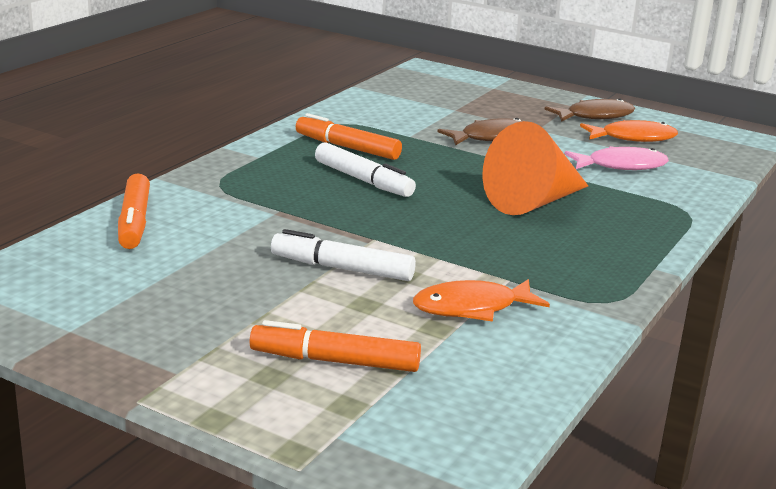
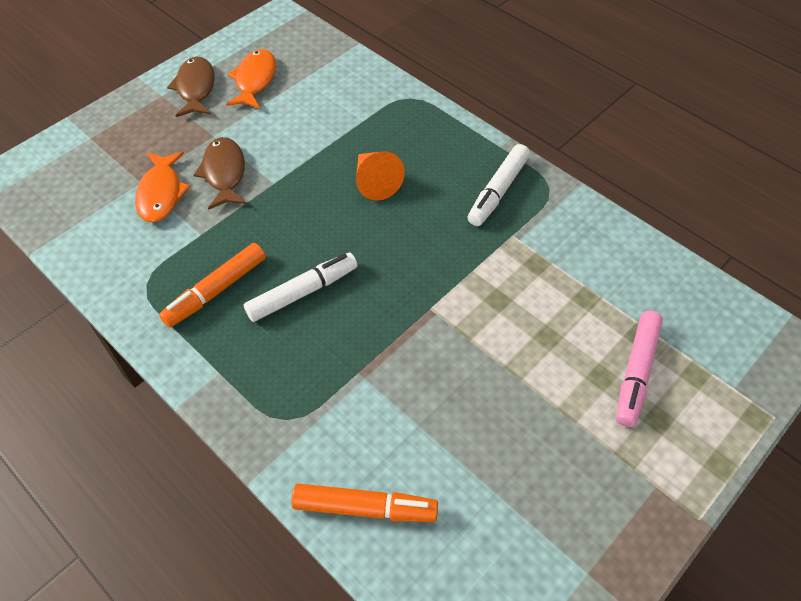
camera: 75 degrees left, 30 degrees up
(335, 361) = (636, 372): orange marker -> pink marker
(342, 269) = (485, 341): white marker -> white marker (498, 191)
(472, 308) = (556, 269): orange fish -> orange fish (161, 194)
(534, 202) = (375, 182): orange cone -> orange cone, size x0.64
(621, 166) = (313, 106): pink fish -> none

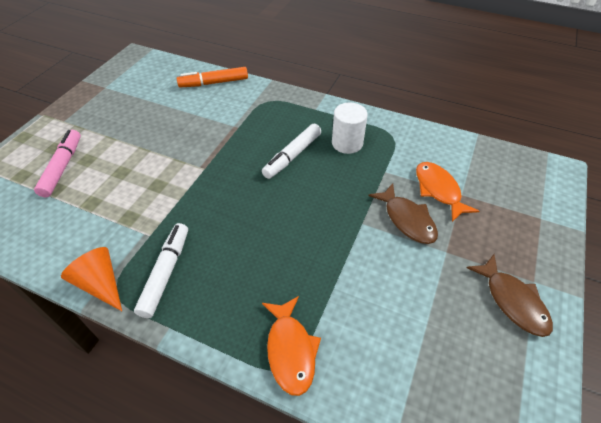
camera: 160 degrees right, 5 degrees down
(216, 290) = (347, 143): orange marker -> white cylinder
(255, 80) = (466, 334): orange fish -> orange fish (290, 350)
(375, 182) = (279, 249): orange cone -> orange cone (101, 284)

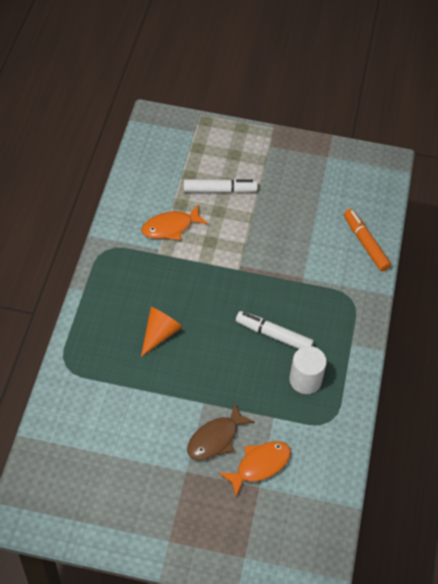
camera: 75 degrees right, 5 degrees up
(62, 167) = (213, 170): pink marker -> none
(101, 284) = (109, 239): orange cone -> orange cone (160, 334)
(165, 273) = (126, 274): white marker -> white marker (219, 190)
(290, 350) = (78, 367): orange fish -> orange fish (170, 227)
(512, 301) = (145, 520): brown fish -> none

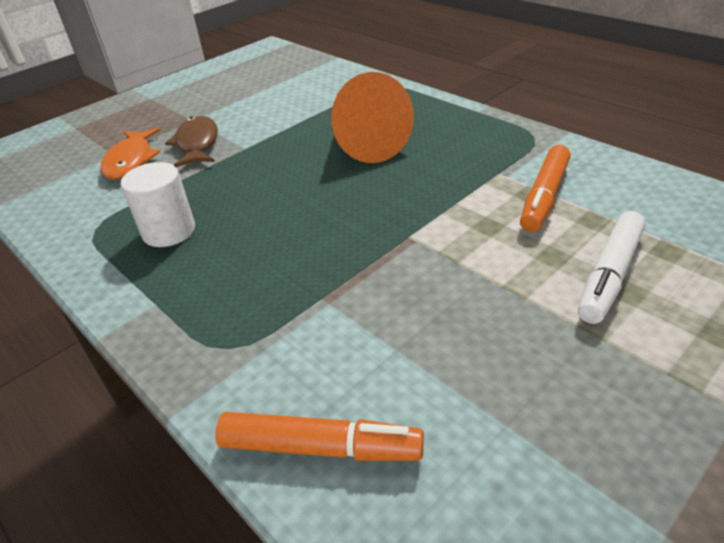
camera: 130 degrees right, 15 degrees down
(160, 334) = (365, 143): orange cone -> orange cone, size x1.55
(170, 227) = (544, 196): orange fish -> orange marker
(274, 335) = (263, 229): white marker -> none

